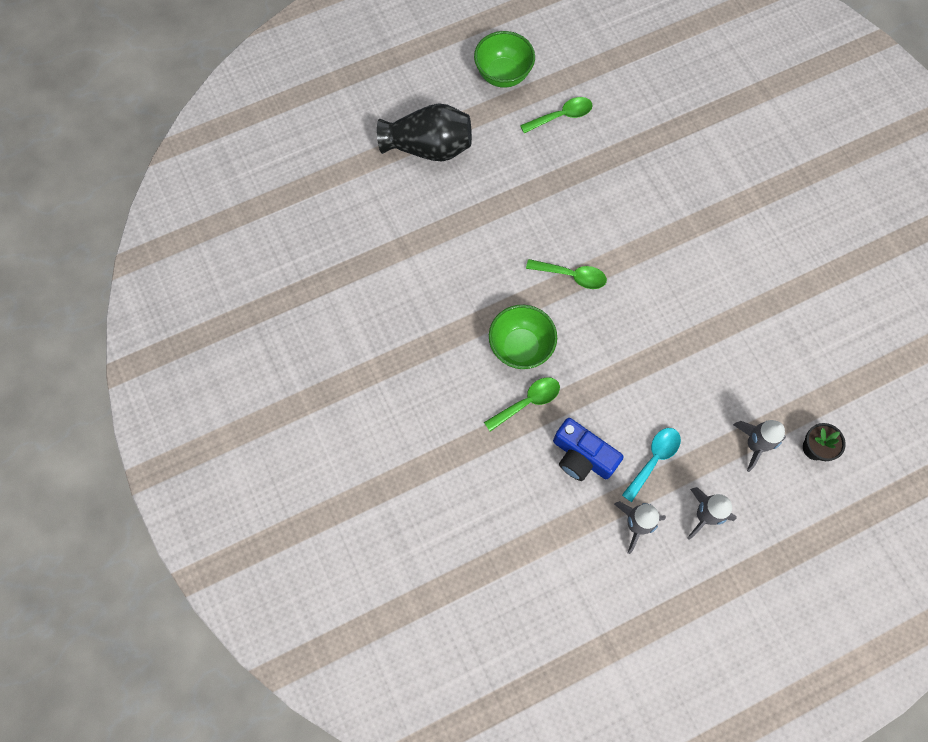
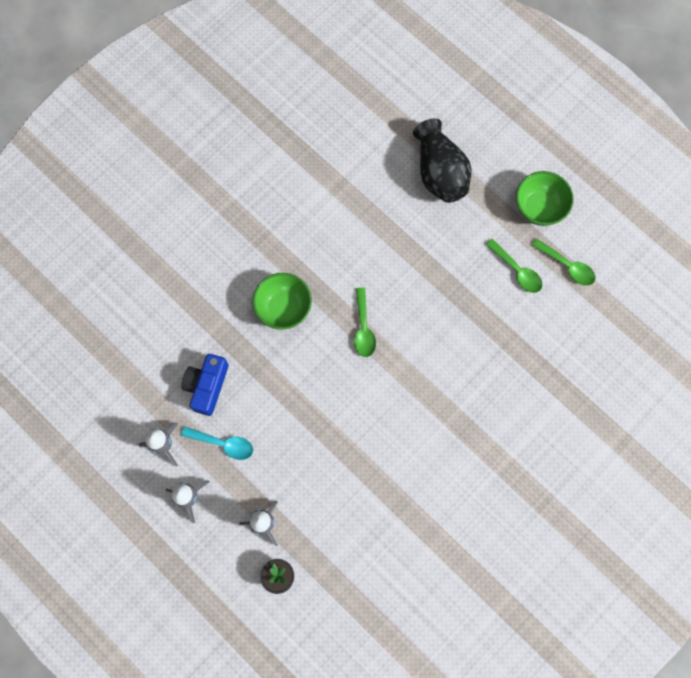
camera: 70 degrees right, 5 degrees up
(527, 402) = (238, 329): green spoon -> green spoon (567, 266)

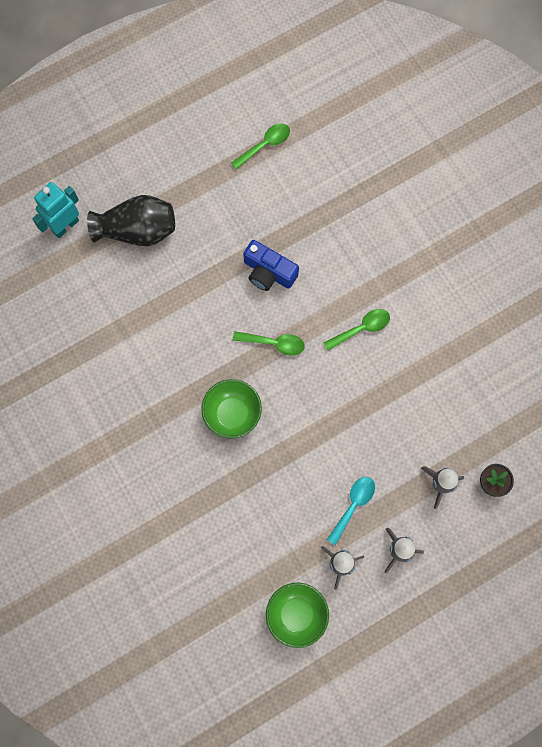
camera: 75 degrees left, 0 degrees up
(207, 386) = (291, 508): blue camera -> blue camera (268, 272)
(425, 107) = (65, 225): none -> turquoise robot
(517, 271) = (257, 189): green spoon -> green spoon (361, 328)
(539, 208) = (201, 152): green bowl -> green bowl (296, 614)

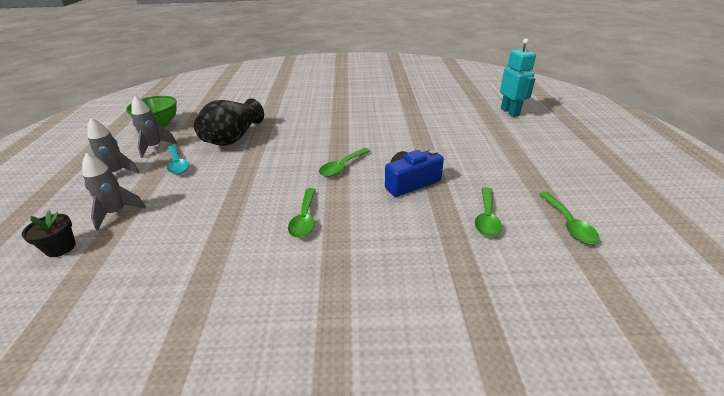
camera: 120 degrees right, 40 degrees down
(137, 230) = (492, 135): black vase -> black vase (233, 138)
(232, 414) = (309, 136): green bowl -> none
(287, 200) = (487, 218): none -> green spoon

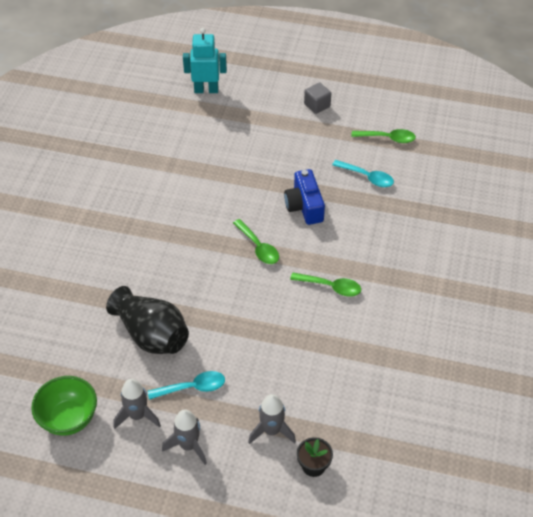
camera: 75 degrees left, 15 degrees up
(487, 218) = (367, 177): green spoon -> turquoise spoon
(560, 166) = (317, 105): none -> grey cube

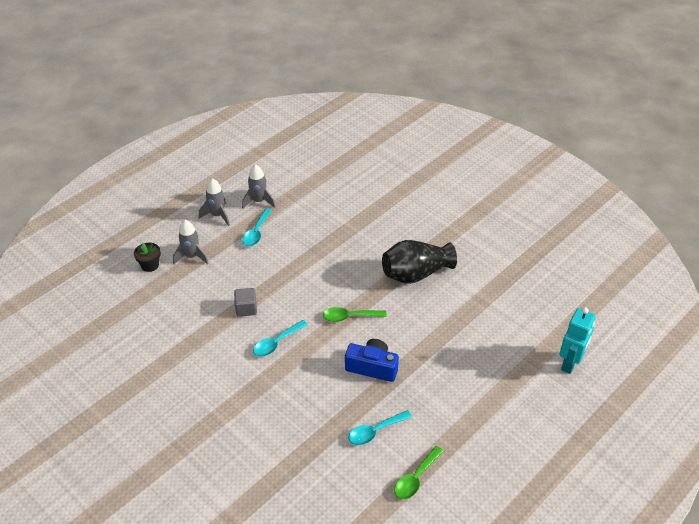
camera: 120 degrees right, 5 degrees down
(69, 419) = (283, 173): green bowl -> none
(152, 335) = (314, 228): black vase -> black vase (415, 274)
(317, 105) = (499, 442): grey cube -> grey cube (246, 309)
(331, 287) = (276, 343): green spoon -> turquoise spoon

